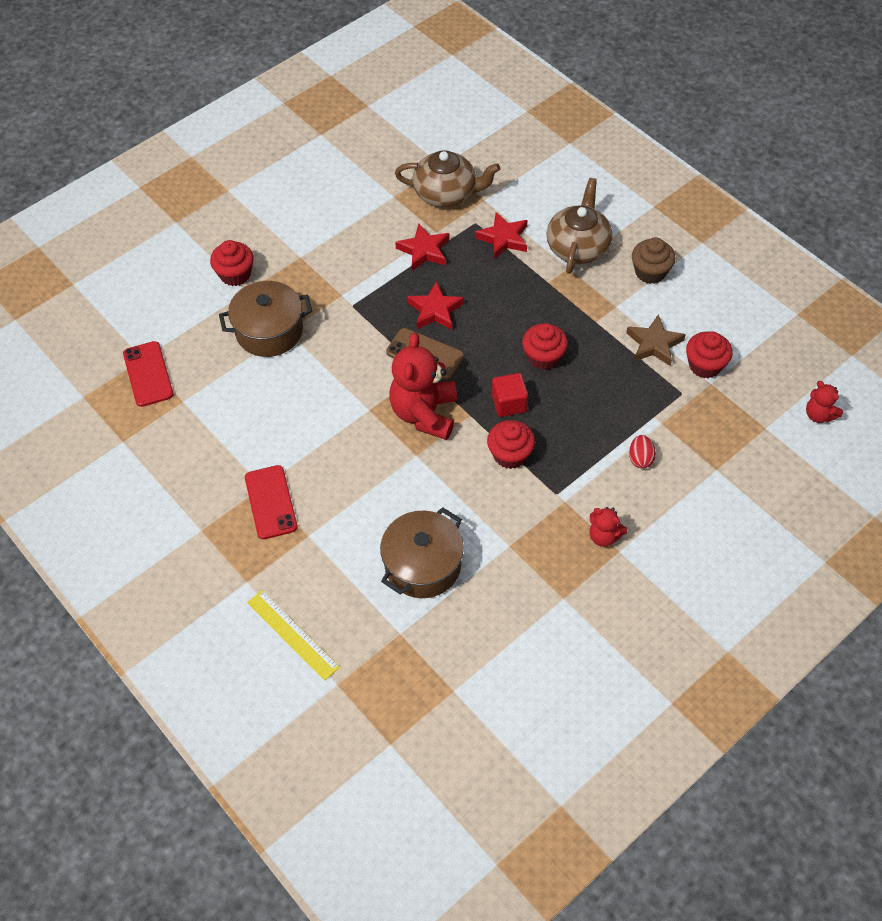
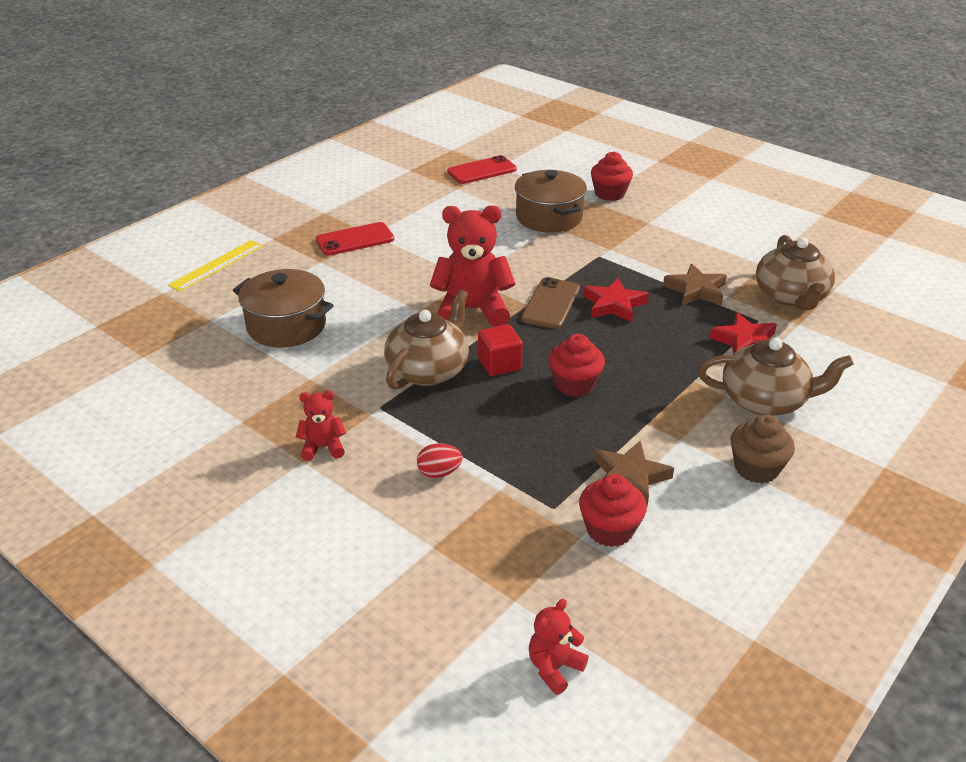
camera: 80 degrees right, 20 degrees down
(424, 250) = (696, 290): red star -> brown star
(510, 454) = (429, 370): red cupcake -> brown teapot
(604, 536) = (323, 447): red teddy bear -> red teddy bear turned 60 degrees clockwise

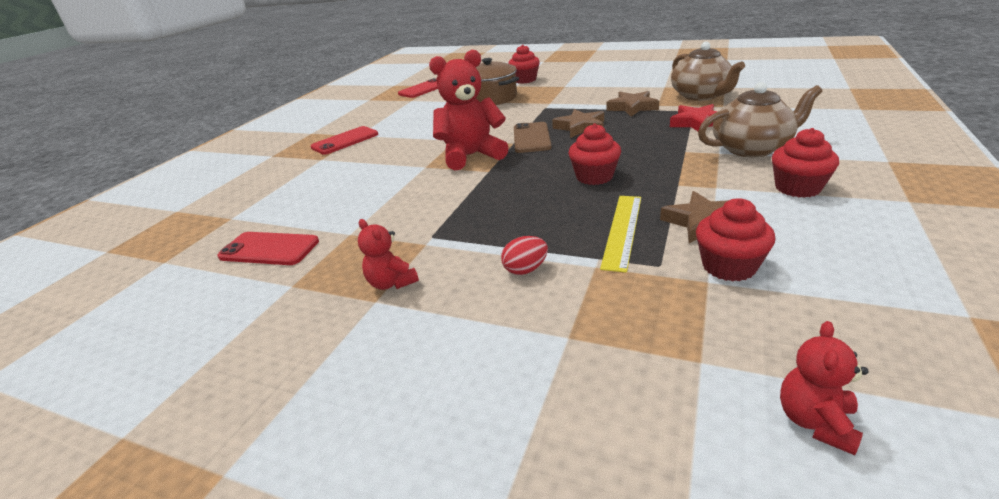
camera: 15 degrees left, 5 degrees down
(217, 265) = (225, 182): yellow ruler -> yellow ruler (622, 230)
(234, 373) = (269, 249): none -> red phone
(286, 326) = (309, 204): brown pot -> none
(323, 447) = (392, 283): red teddy bear -> red teddy bear turned 105 degrees counterclockwise
(429, 370) = (460, 199): brown teapot -> none
(499, 364) = (520, 180): red cube -> none
(614, 305) = (580, 127): red star -> brown star
(756, 468) = (797, 188): brown cupcake -> red cupcake

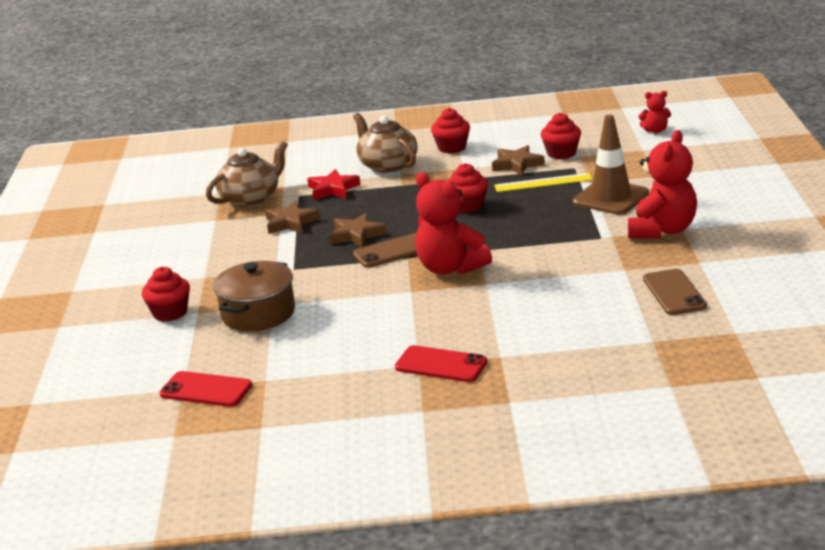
camera: 115 degrees left, 5 degrees down
(269, 249) = (674, 293): red phone -> brown phone
(392, 283) = (662, 230): red teddy bear -> red teddy bear, size x2.00
(525, 269) = (611, 198): red egg -> brown traffic cone

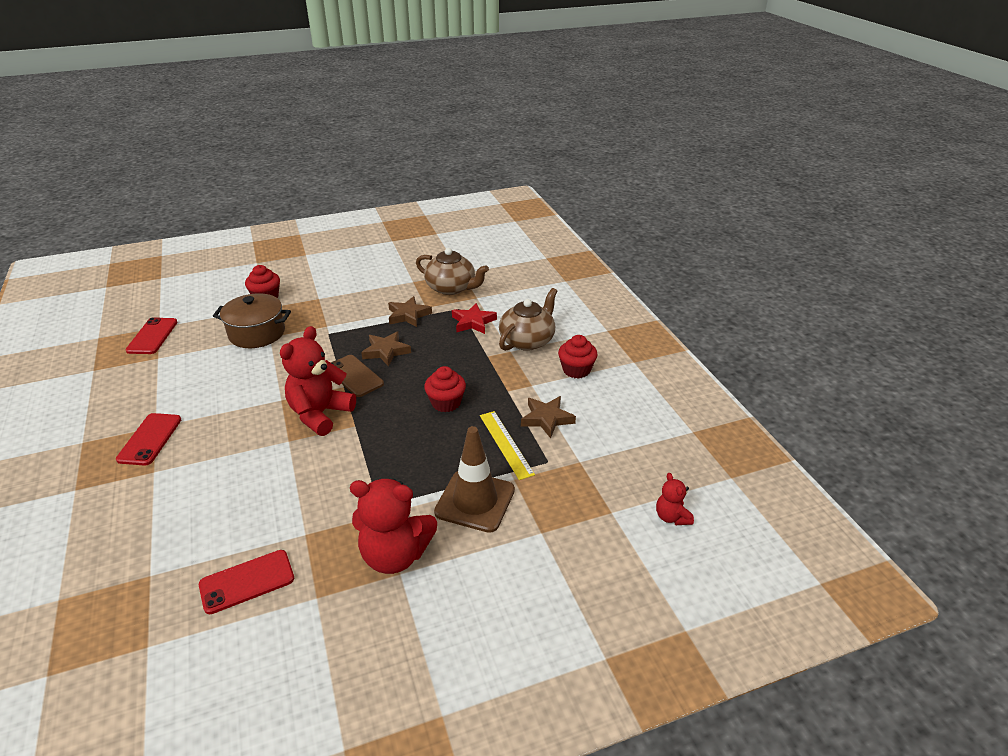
camera: 70 degrees right, 10 degrees up
(561, 153) = (582, 446): red cupcake -> none
(674, 293) = (247, 582): brown phone -> red phone

